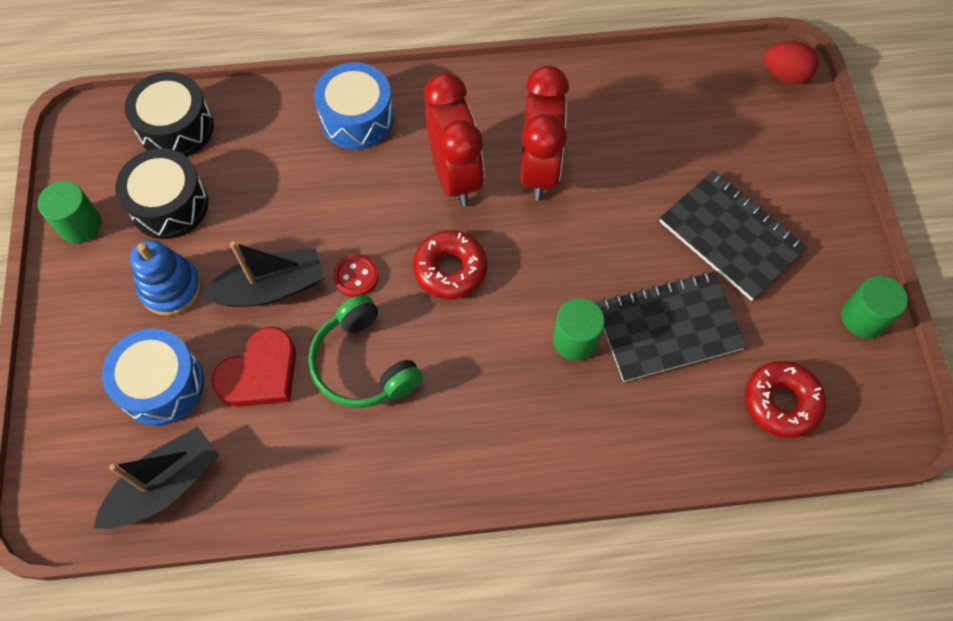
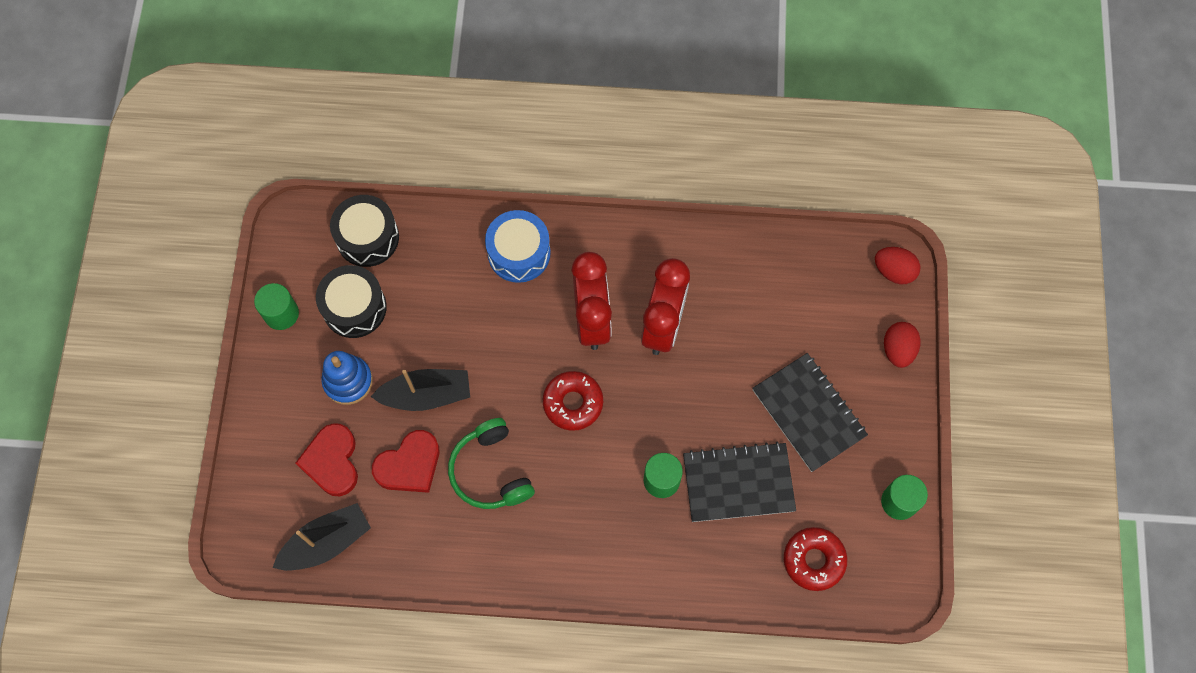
camera: 10 degrees right, 5 degrees up
(161, 385) = (332, 461): blue drum -> red heart
(356, 276) = (496, 396): red button -> none
(813, 154) = (898, 350): none -> red egg

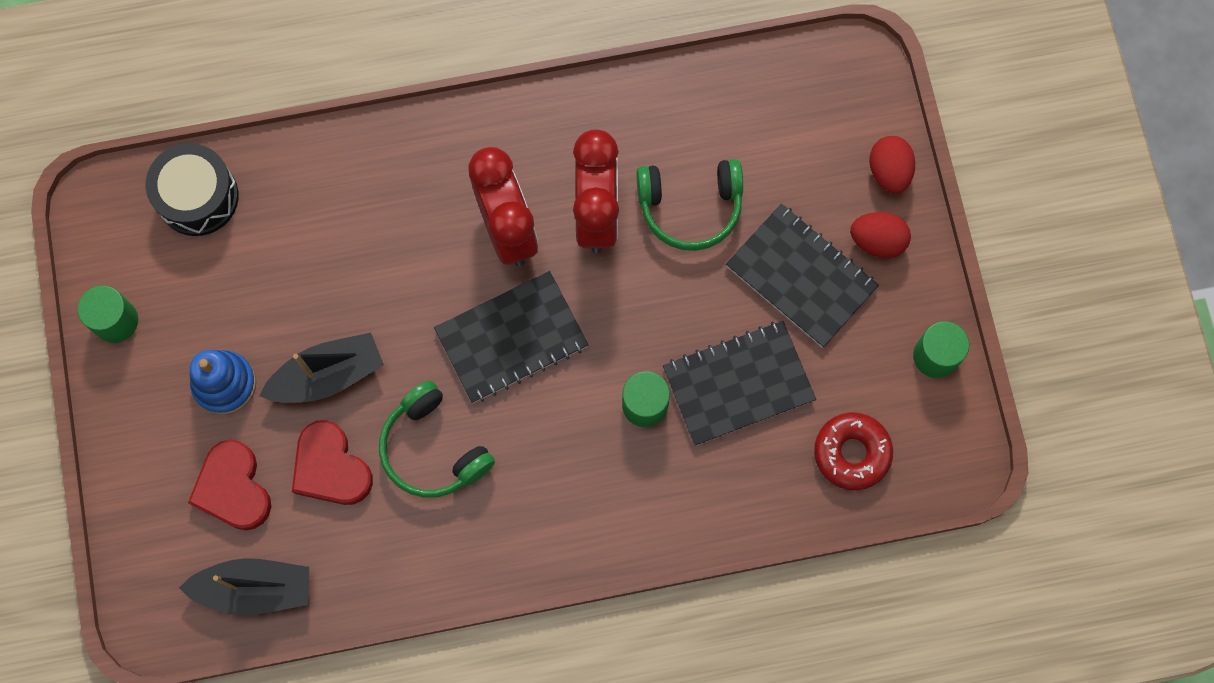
camera: 15 degrees left, 5 degrees up
(326, 542) = (255, 589): black boat -> black boat turned 45 degrees clockwise
(354, 308) = (206, 290): black drum -> none
(409, 465) = (331, 467): red heart -> red heart turned 105 degrees clockwise
(519, 253) = (394, 169): blue drum -> none
(573, 403) = (511, 338): red donut -> black notebook
(736, 338) = (690, 207): none -> green headphones
(893, 271) = (860, 76): red egg -> red egg (877, 241)

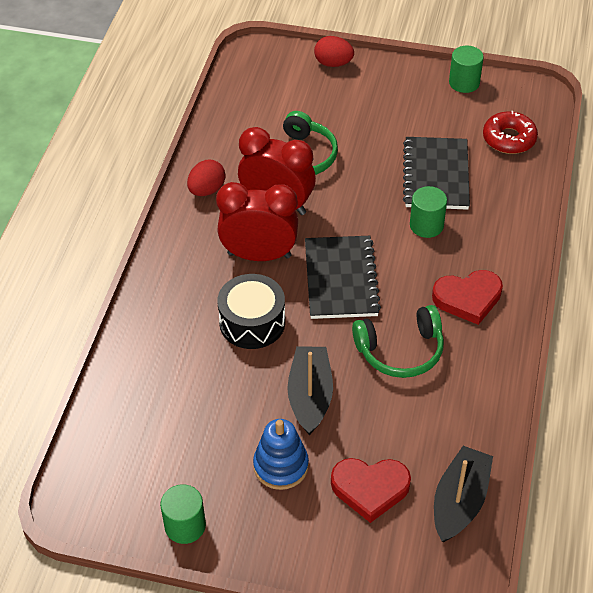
camera: 65 degrees left, 25 degrees down
(198, 197) = (115, 433): black drum -> black drum (252, 322)
(331, 467) = (384, 418): red heart -> red heart (468, 298)
(801, 277) = (379, 123): black notebook -> none
(877, 241) = (375, 83): red egg -> red egg (207, 190)

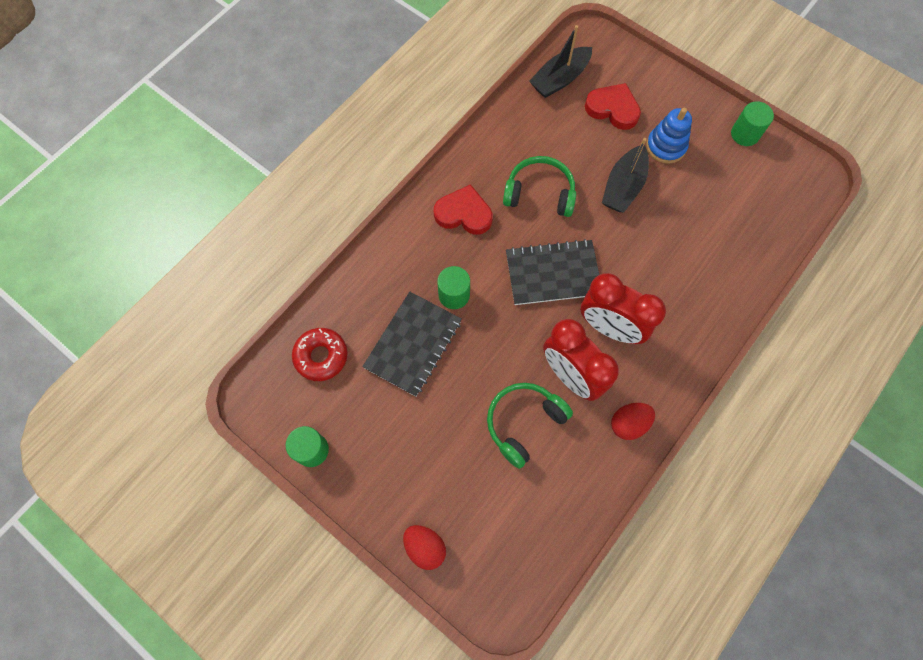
camera: 155 degrees left, 20 degrees up
(252, 322) = (641, 265): black drum -> none
(341, 279) = (553, 273): black notebook -> black notebook turned 60 degrees clockwise

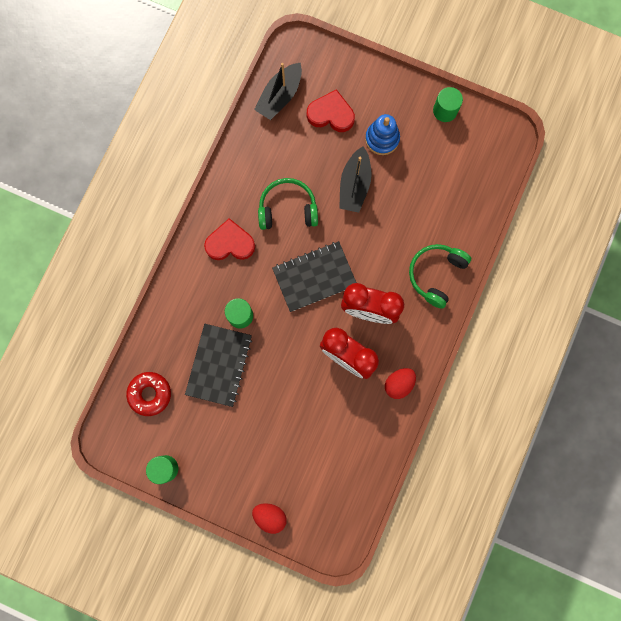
camera: 15 degrees left, 10 degrees up
(524, 423) = (320, 404): green headphones -> green headphones (436, 275)

